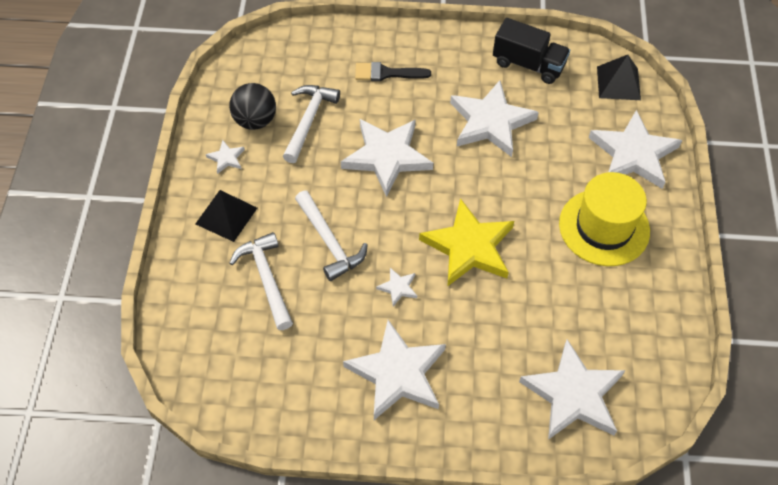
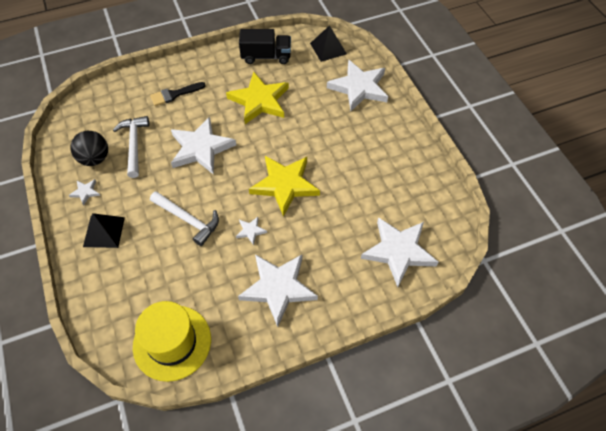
camera: 25 degrees left, 0 degrees up
(266, 278) = (154, 263): white hammer -> none
(490, 122) = (259, 100): white star -> yellow star
(604, 227) = (364, 139): yellow hat -> yellow hat (172, 342)

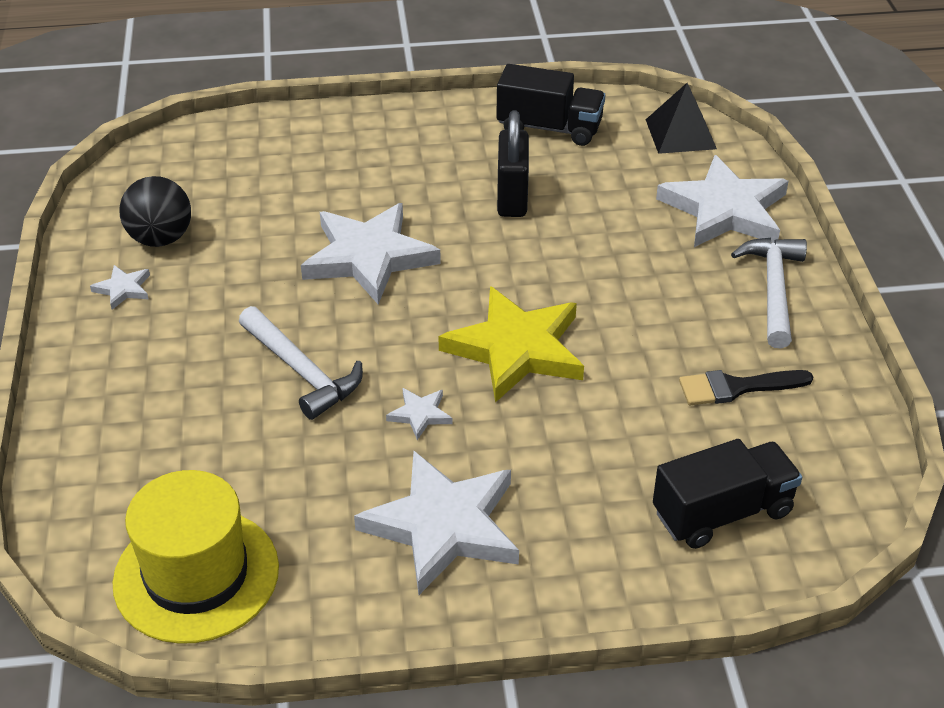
camera: 15 degrees right, 15 degrees down
(104, 231) = (134, 360): black pyramid -> none
(134, 144) = (242, 228): white hammer -> white hammer (773, 289)
(174, 94) = (348, 161): black brush -> black brush (736, 387)
(259, 100) = (512, 198): yellow star -> black padlock
(398, 251) = (722, 513): white star -> black truck

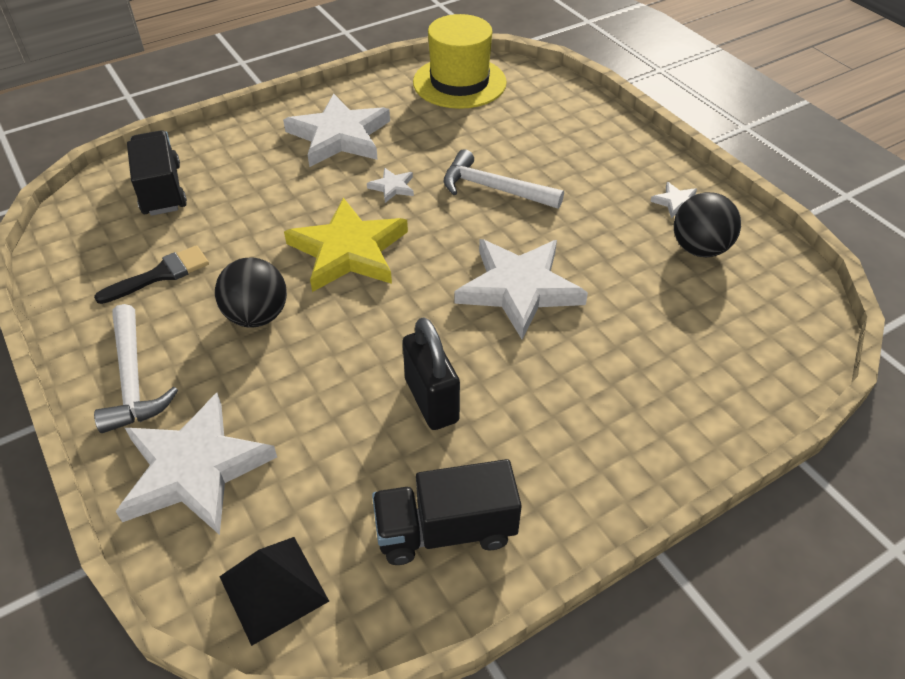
camera: 155 degrees right, 5 degrees up
(640, 310) = (257, 316): none -> black ball
(722, 513) = (162, 190): black truck -> black truck turned 120 degrees clockwise

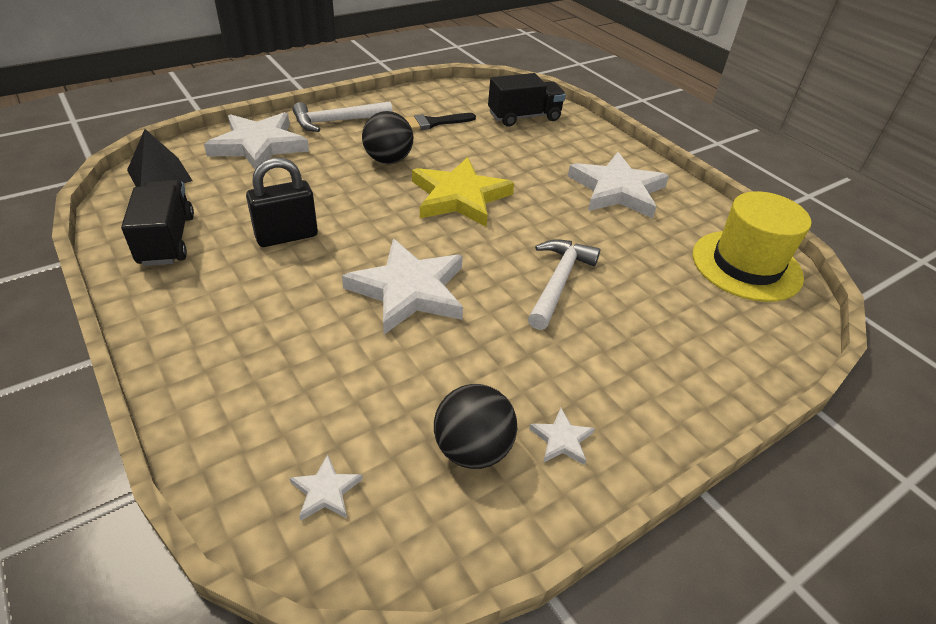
camera: 85 degrees right, 5 degrees down
(160, 274) = (432, 123): black brush -> black brush turned 105 degrees clockwise
(392, 187) = (548, 219): white star -> white star (326, 491)

